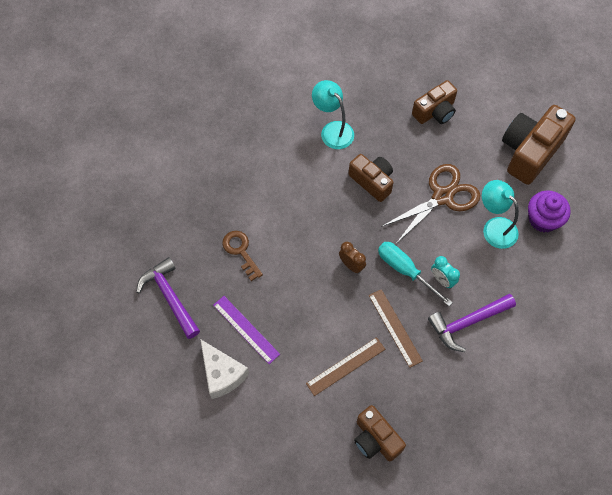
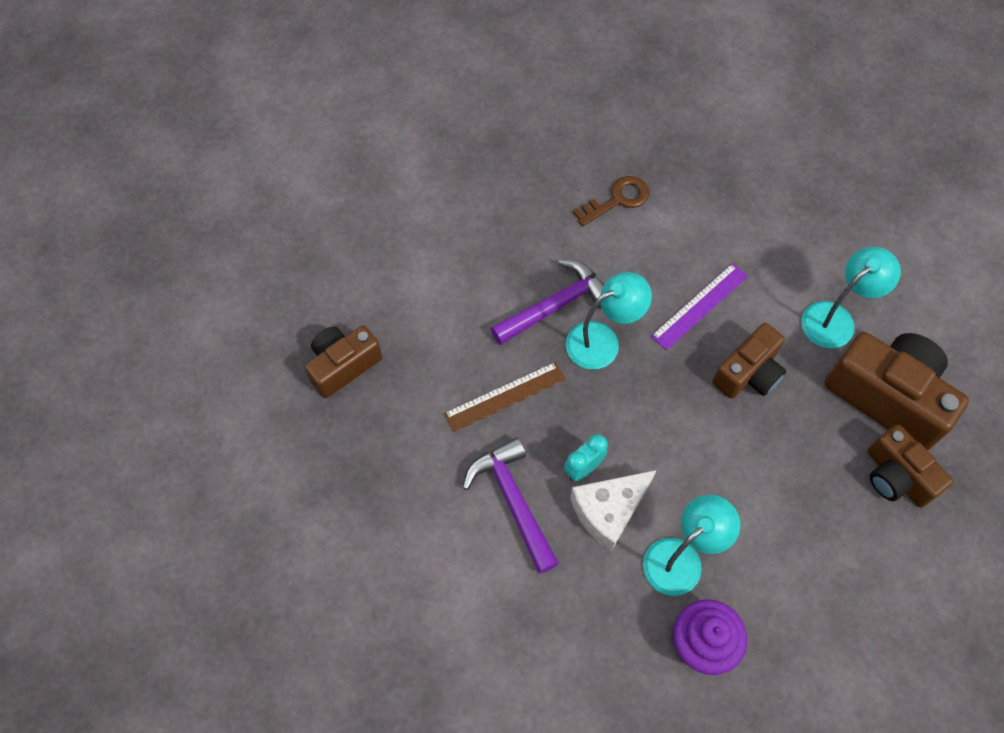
camera: 90 degrees right, 0 degrees up
(170, 297) = (547, 122): purple hammer -> purple hammer (556, 305)
(222, 374) = (441, 184): white cheese -> white cheese (609, 511)
(246, 329) = (502, 209): purple ruler -> purple ruler (699, 306)
(345, 366) = (448, 330): brown ruler -> none
(351, 265) = (602, 340): brown clock -> turquoise lamp
(405, 270) = (597, 415): turquoise screwdriver -> none
(442, 196) = (731, 478): brown scissors -> none
(530, 152) = (837, 635): brown camera -> brown camera (887, 397)

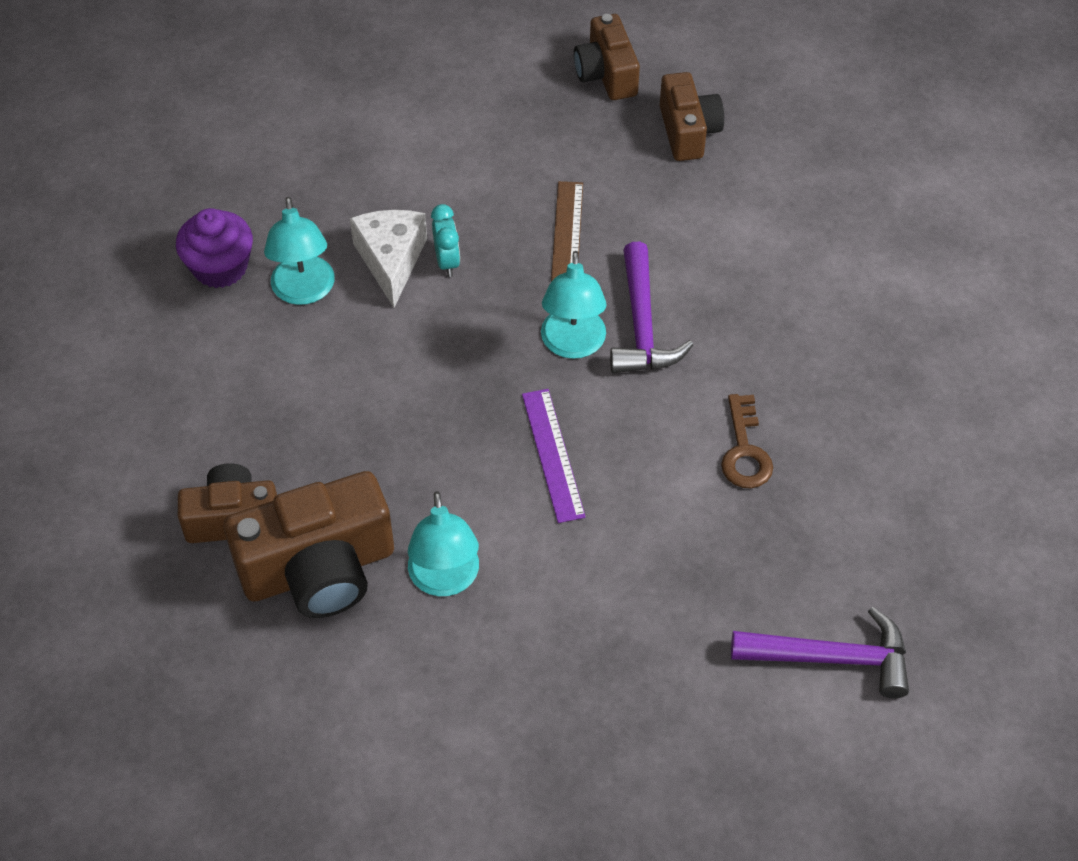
camera: 120 degrees right, 10 degrees down
(513, 501) = (456, 196): purple hammer -> purple hammer (832, 658)
(748, 373) = (442, 454): brown camera -> brown camera (606, 74)

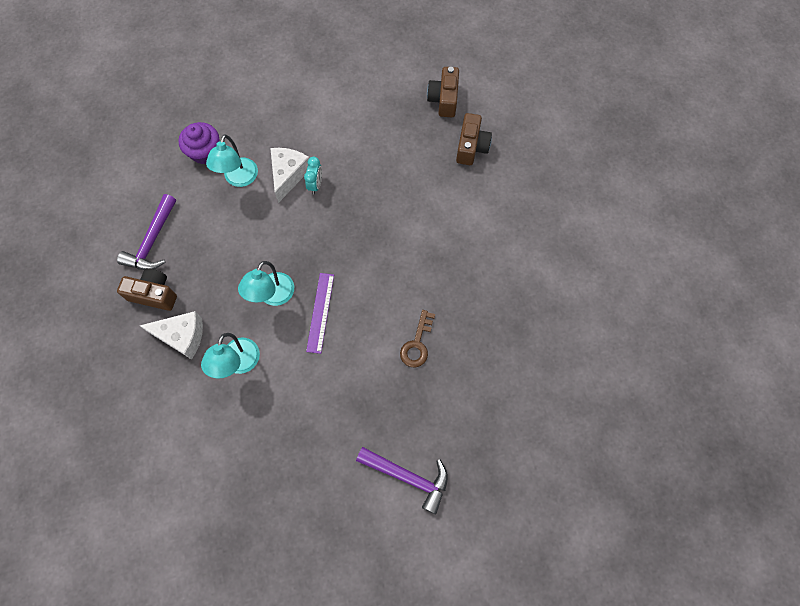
camera: 20 degrees right, 15 degrees up
(319, 569) = (182, 336): brown camera -> white cheese
(567, 236) = (381, 189): brown ruler -> none
(573, 345) = (357, 253): turquoise lamp -> turquoise lamp (273, 296)
(642, 325) = (397, 254): purple hammer -> purple hammer (152, 241)

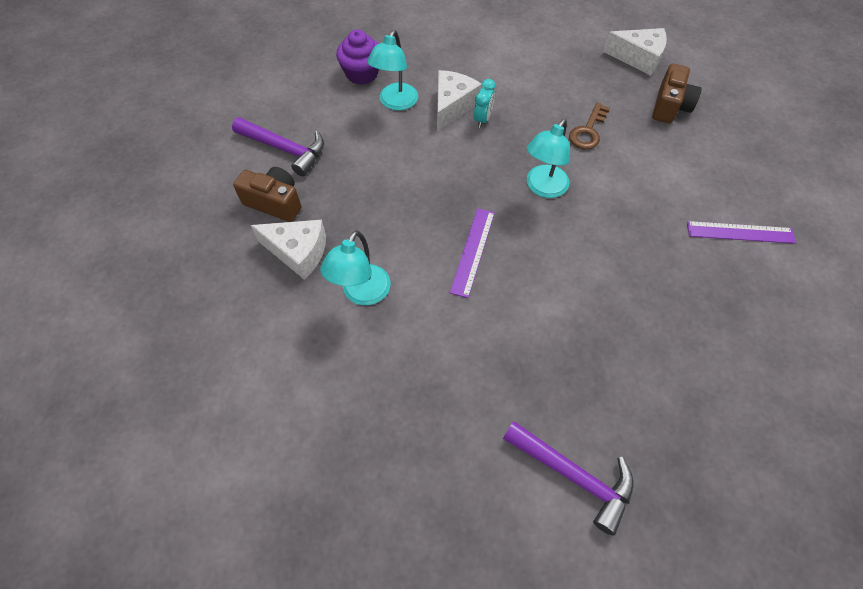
camera: 10 degrees right, 10 degrees down
(152, 241) = (285, 149): purple hammer -> purple hammer turned 90 degrees counterclockwise
(273, 296) = (416, 225): turquoise lamp -> turquoise lamp (543, 188)
(417, 344) = (595, 306): brown key -> brown key (588, 131)
(444, 99) = (638, 58): brown camera -> white cheese
(526, 261) = (740, 232): none -> purple ruler

